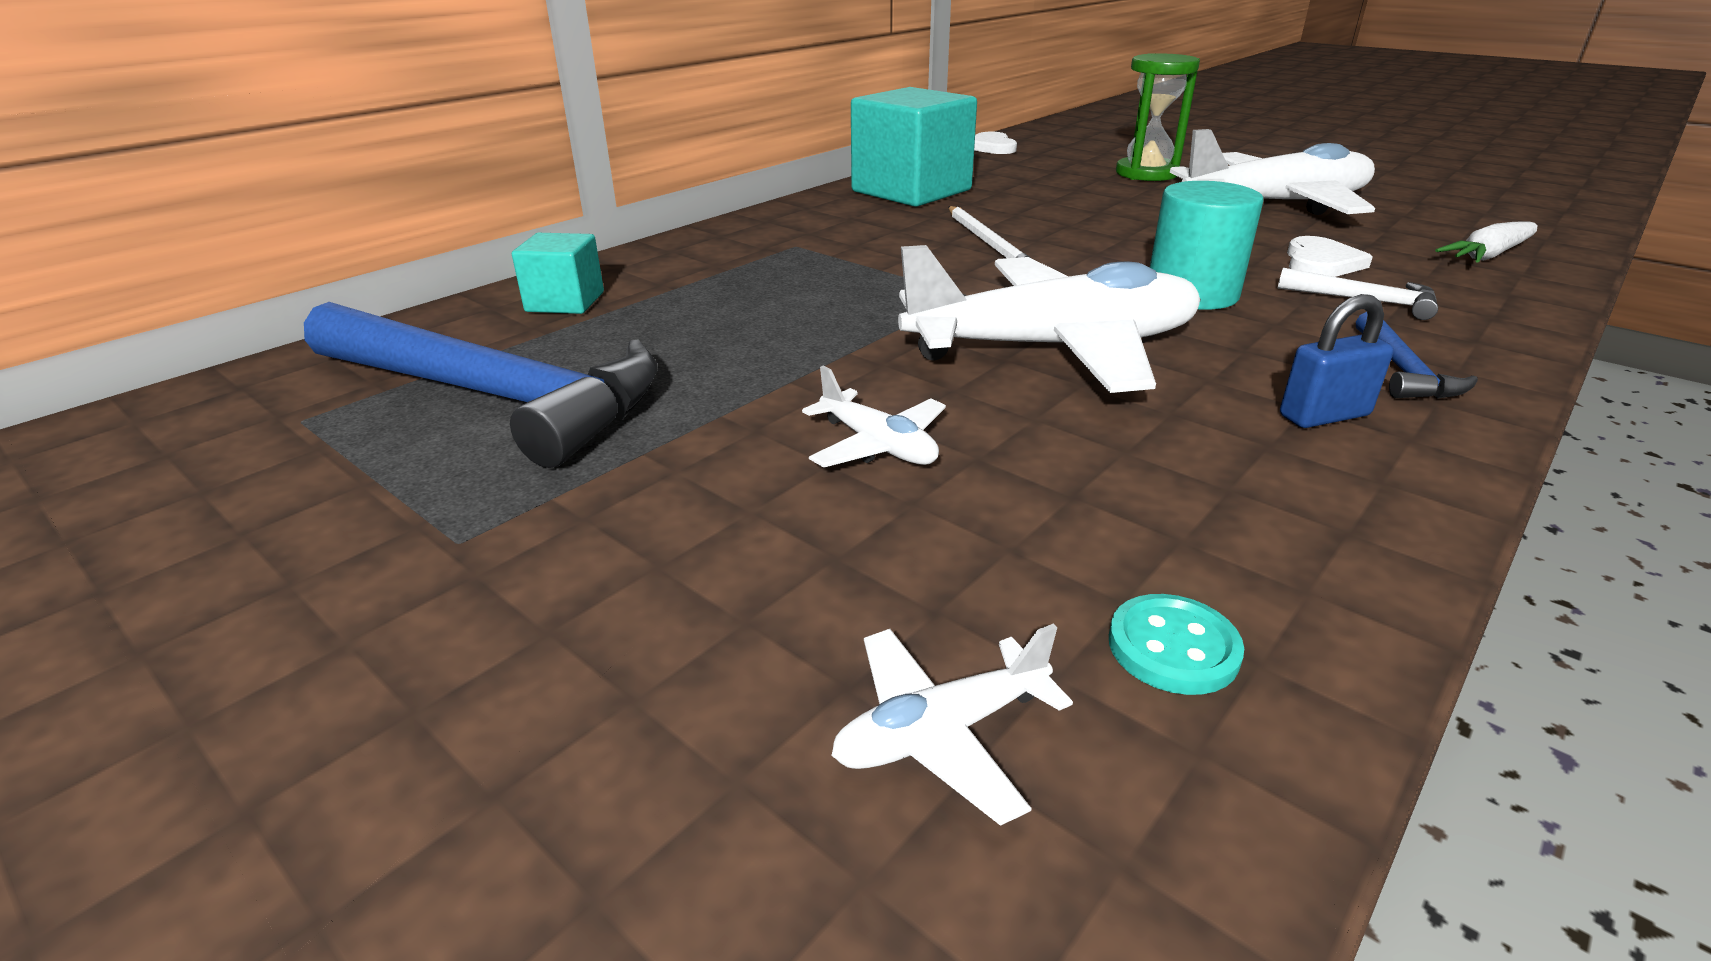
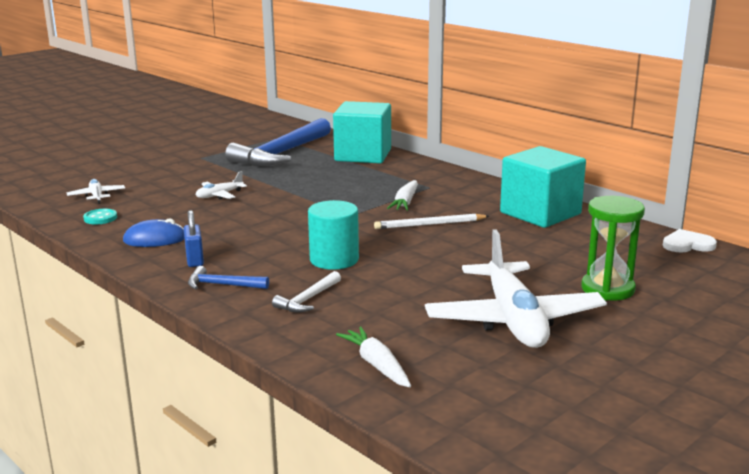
camera: 95 degrees right, 10 degrees down
(565, 302) = (363, 155): turquoise cube -> turquoise cube, size x1.99
(885, 259) = (405, 202): none -> white carrot
(1053, 348) = (281, 224): white plane -> none
(1257, 491) = (155, 239): none -> blue mouse
(1321, 262) = (375, 303): white heart -> none

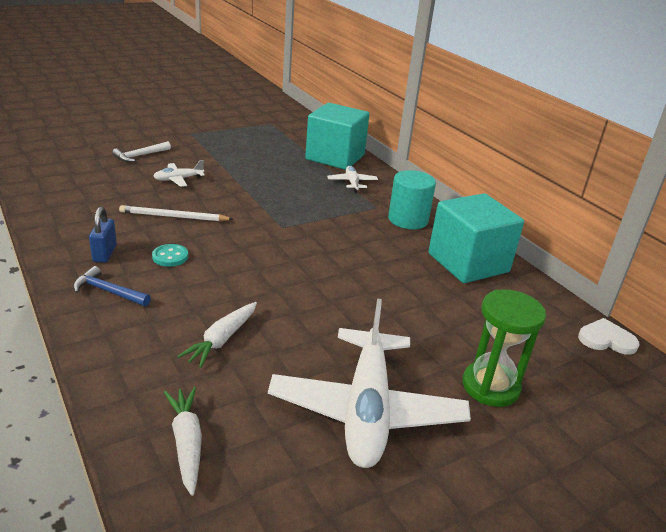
camera: 10 degrees right, 10 degrees up
(97, 196) = (73, 160): white plane -> white plane (352, 183)
(100, 218) = (58, 185): turquoise button -> turquoise button (170, 257)
(155, 239) = (87, 220): blue mouse -> none
(282, 153) = (264, 142): blue hammer -> none
(308, 299) = (176, 329): white hammer -> white hammer (140, 156)
(334, 260) = (232, 281): turquoise cylinder -> turquoise cylinder (408, 220)
(405, 202) = (342, 222): white carrot -> white carrot (221, 340)
(429, 224) = (350, 255): white pencil -> white pencil (174, 217)

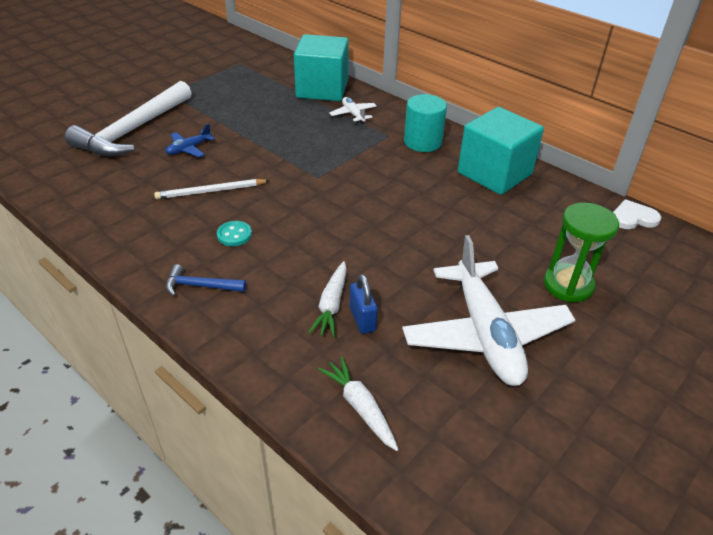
camera: 15 degrees left, 10 degrees up
(104, 253) = (170, 247): blue padlock -> blue padlock (362, 319)
(140, 156) = (133, 130): white hammer -> white hammer, size x2.31
(178, 179) = (189, 149): white plane -> blue plane

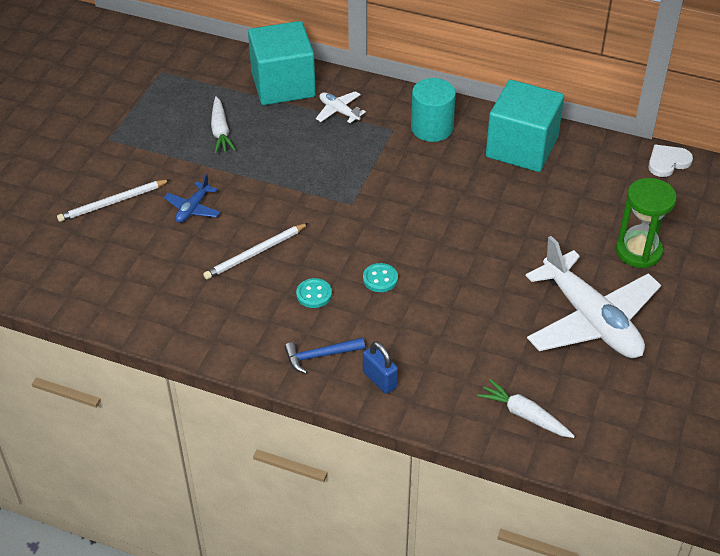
camera: 20 degrees left, 5 degrees up
(133, 130) = (112, 202): white hammer -> white pencil
(301, 239) = (380, 279): none -> turquoise button
(331, 305) = (449, 336): white carrot -> white carrot (220, 131)
(362, 319) = (483, 340): blue padlock -> blue padlock (380, 380)

